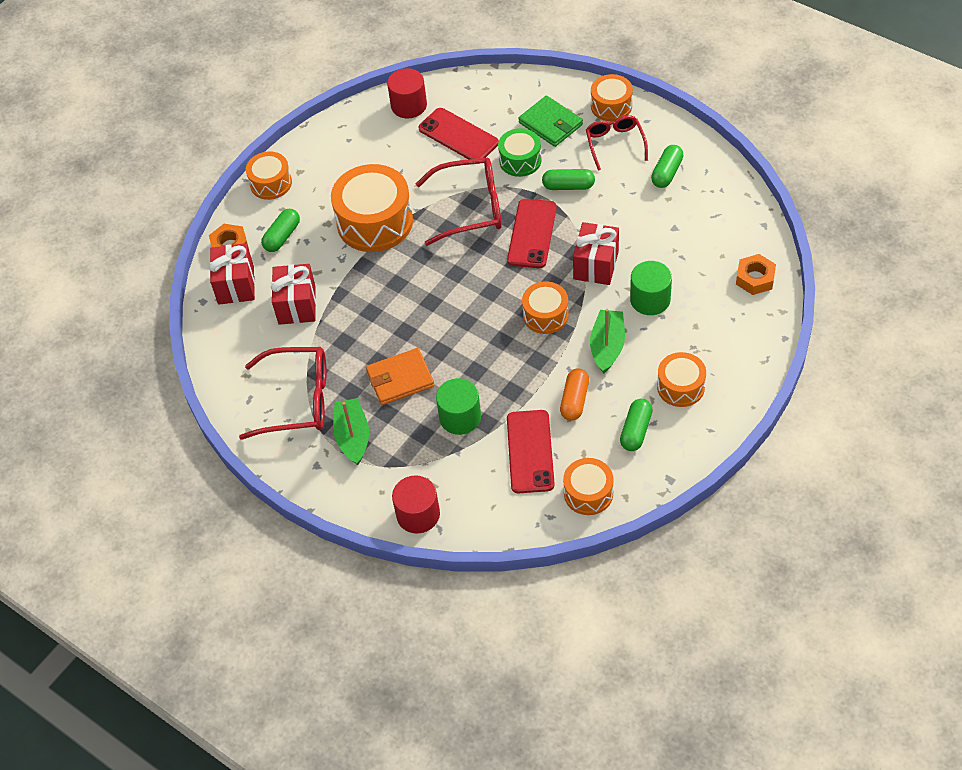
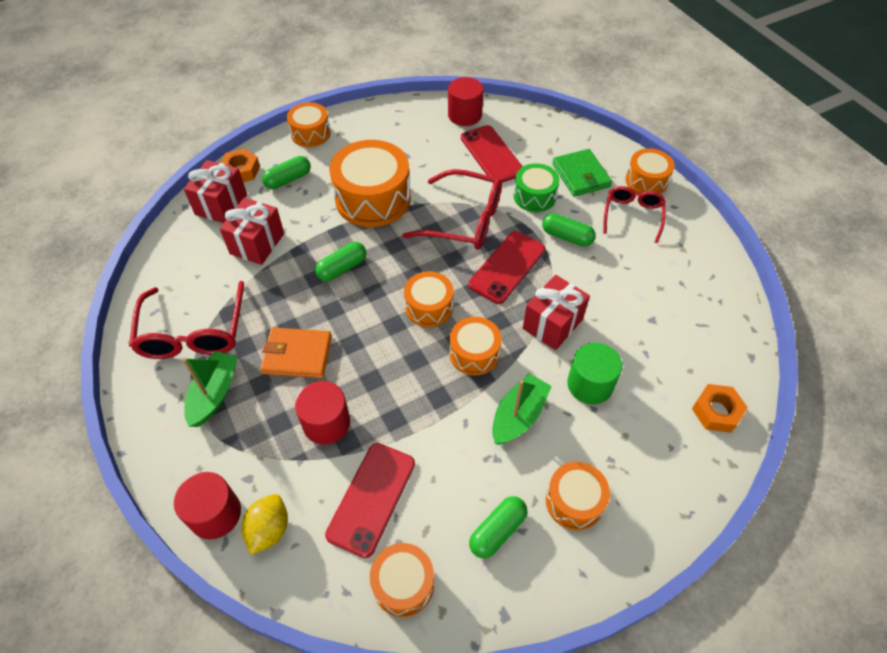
camera: 20 degrees right, 0 degrees up
(297, 400) = (193, 332): red glasses -> red glasses turned 60 degrees clockwise
(460, 417) = (326, 423): green cylinder -> red cylinder
(467, 505) = (269, 530): none -> yellow lemon
(485, 294) = (429, 307): none -> orange drum
(574, 400) = (451, 461): orange capsule -> none
(667, 173) = (671, 262): green capsule -> green capsule (342, 268)

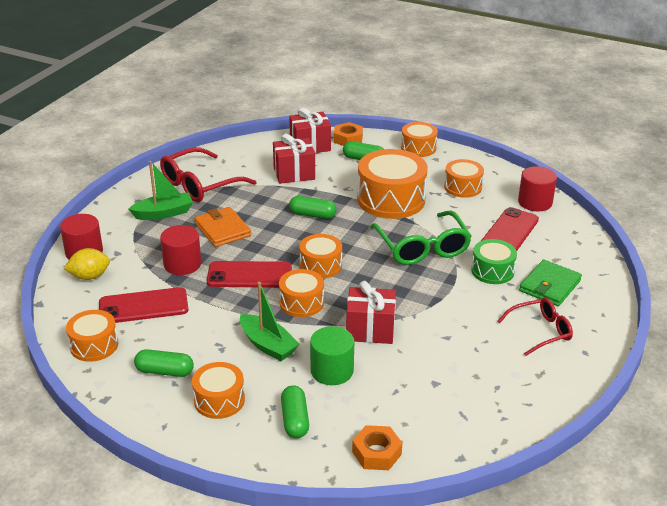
camera: 55 degrees right, 20 degrees down
(464, 220) = (422, 247): red glasses -> green glasses
(507, 267) = (400, 286): red phone -> red phone (249, 275)
(518, 416) = (268, 345): green boat -> green boat turned 45 degrees clockwise
(567, 237) = (469, 304): green capsule -> green capsule (295, 420)
(646, 181) = (594, 325): orange drum -> orange drum (462, 187)

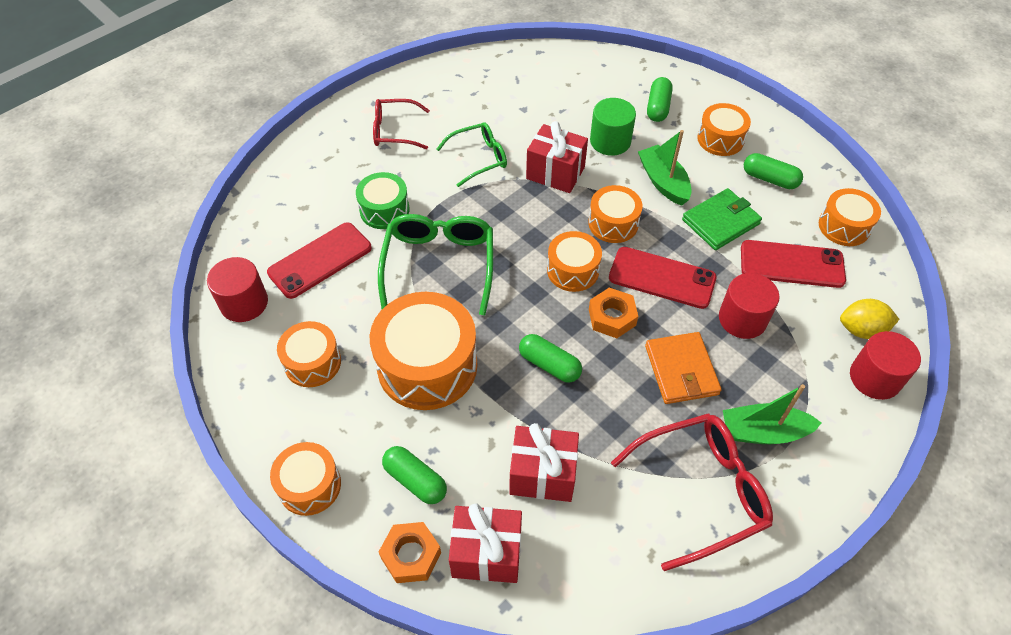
camera: 160 degrees left, 20 degrees up
(376, 453) = (601, 69): orange nut -> orange nut (612, 317)
(446, 326) = (479, 158): none -> green glasses
(549, 286) = (341, 176): green wallet -> green wallet (720, 222)

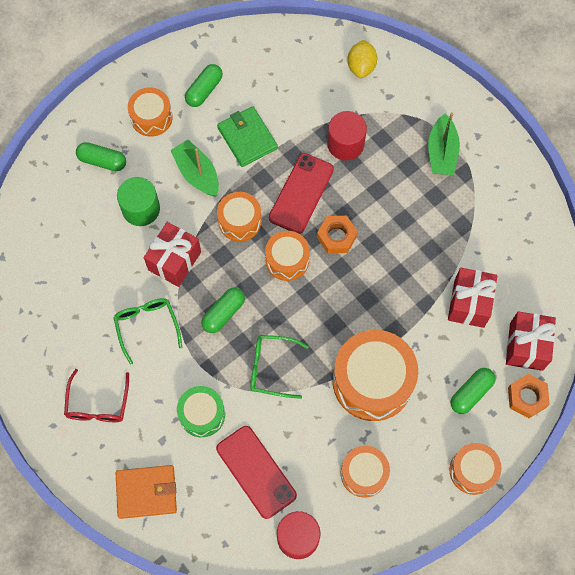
camera: 85 degrees left, 15 degrees up
(439, 265) = (271, 368): green glasses -> green glasses, size x0.63
(549, 365) = (377, 289): green capsule -> green capsule (223, 313)
(663, 182) = (197, 173): green boat -> green boat turned 75 degrees clockwise
(681, 370) = (388, 196): orange wallet -> orange wallet (146, 492)
(701, 491) = (484, 201): red glasses -> none
(791, 264) = (296, 97): red phone -> none
(844, 226) = (262, 50): orange drum -> none
(875, 378) = (402, 70): red cylinder -> none

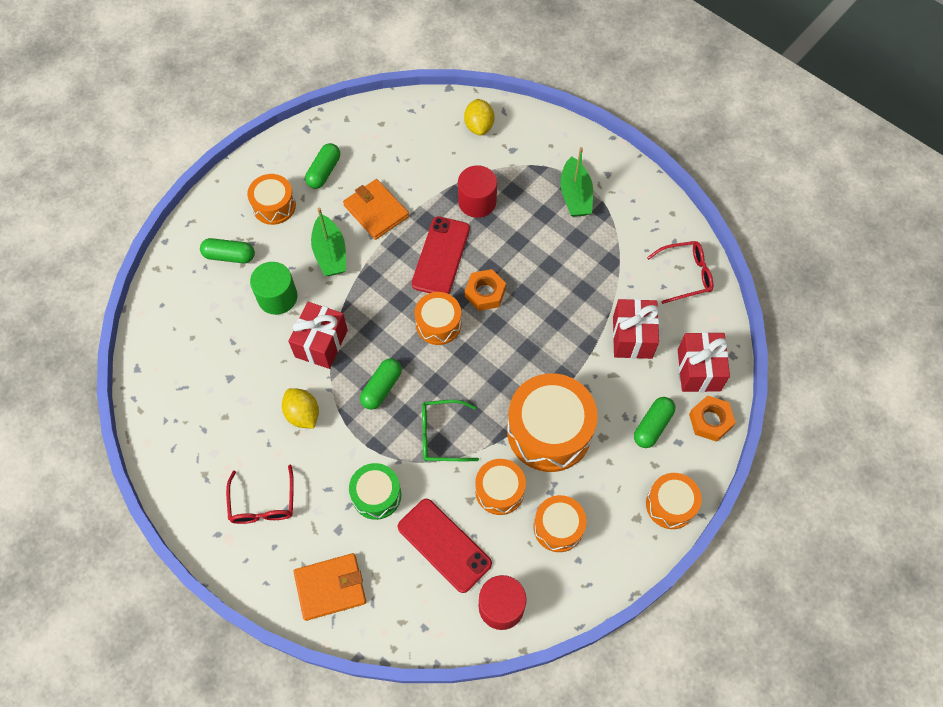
camera: 10 degrees left, 5 degrees down
(147, 326) = (303, 414): green glasses -> yellow lemon
(197, 173) = (330, 253): green boat -> green boat turned 150 degrees counterclockwise
(240, 221) = (382, 293): orange drum -> orange drum (499, 490)
(247, 138) = (376, 211): green wallet -> orange wallet
(533, 250) = (685, 275): none -> red glasses

